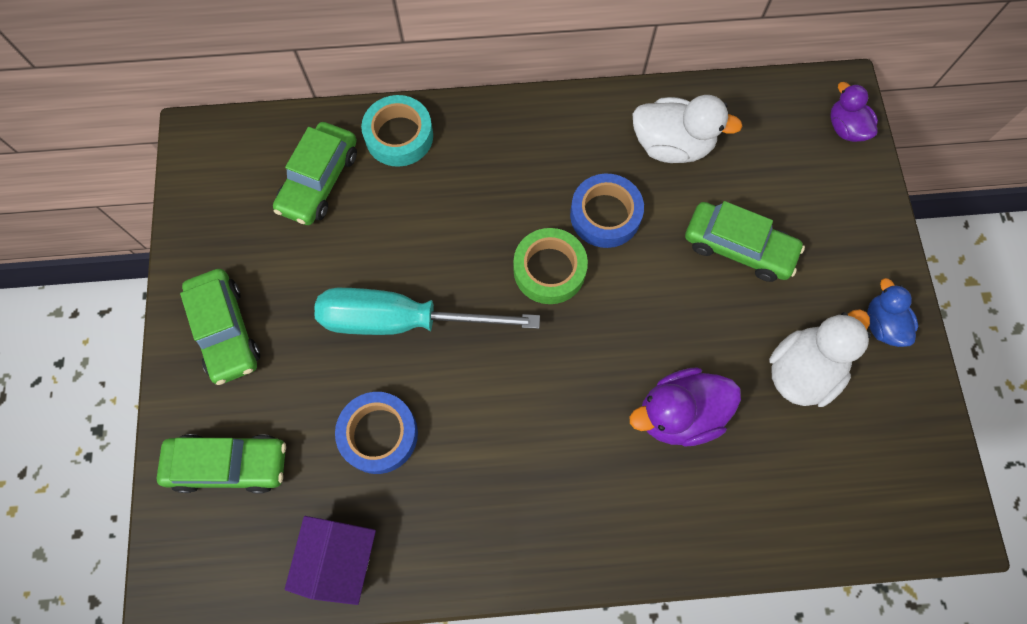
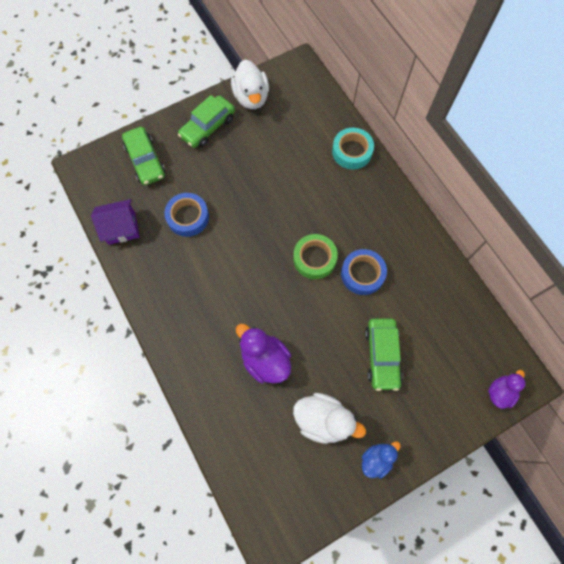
camera: 65 degrees right, 0 degrees up
(319, 181) = (306, 128): green car -> none
(402, 321) = (250, 201): turquoise screwdriver -> none
(671, 145) = (427, 292): white duck -> white duck (251, 97)

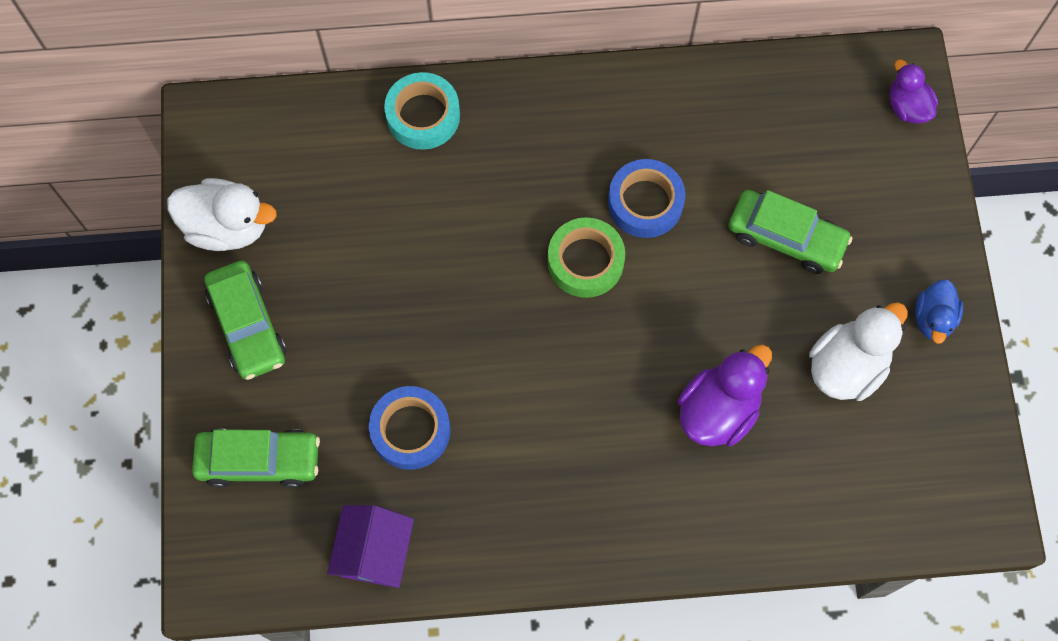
camera: 65 degrees left, 0 degrees up
(265, 359) = (718, 410): purple duck -> purple duck turned 150 degrees clockwise
(376, 459) = (933, 318): blue duck -> blue duck turned 150 degrees counterclockwise

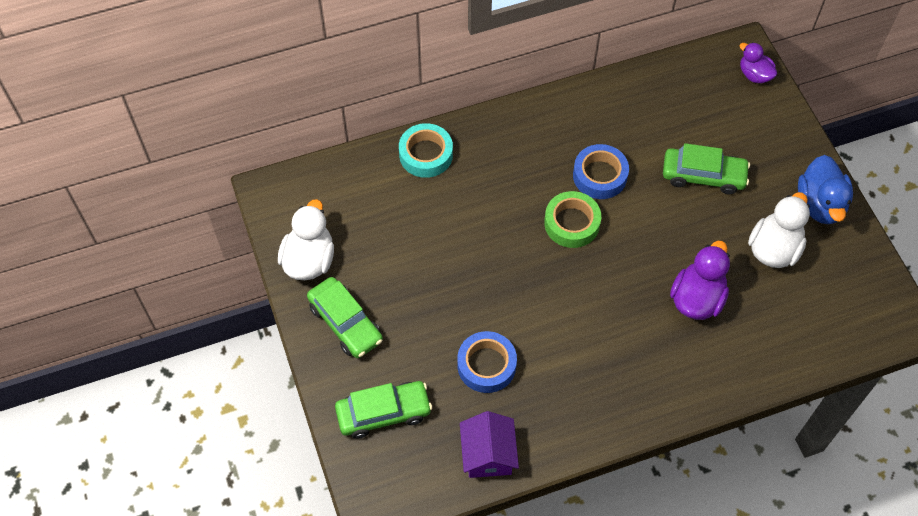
camera: 15 degrees left, 10 degrees down
(227, 227) = (309, 260): white duck -> white duck turned 75 degrees counterclockwise
(933, 318) = (820, 204): blue duck -> blue duck, size x1.60

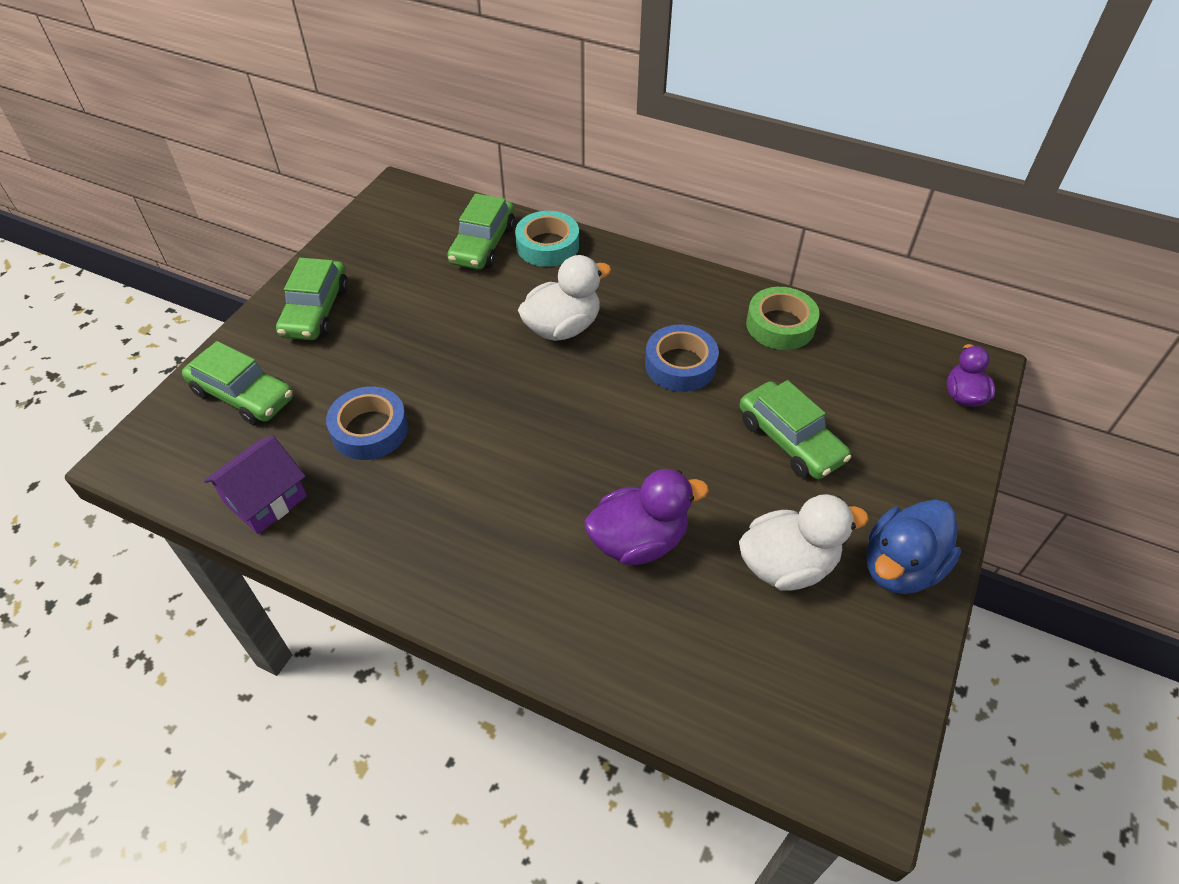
camera: 45 degrees right, 10 degrees down
(309, 260) = (356, 251): white duck -> white duck (562, 327)
(384, 187) = (483, 244): none -> green car
(572, 223) = (601, 382): green tape -> green tape (780, 325)

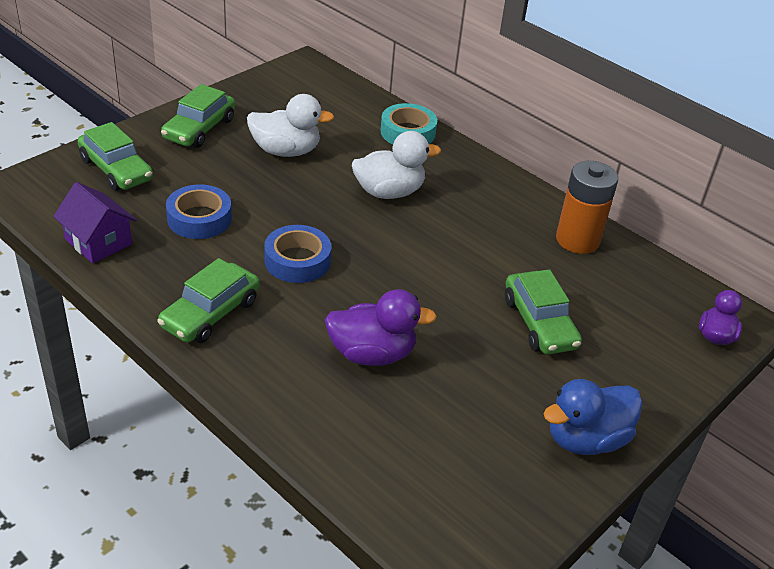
camera: 15 degrees right, 10 degrees down
(266, 500) = (98, 242): purple house -> purple house turned 75 degrees clockwise
(483, 244) = (355, 118): green car -> green car (210, 313)
(680, 365) = (474, 244): blue tape -> blue tape (297, 260)
(780, 325) = (577, 240): green tape -> orange battery
(787, 565) = (487, 408): white duck -> white duck (286, 151)

